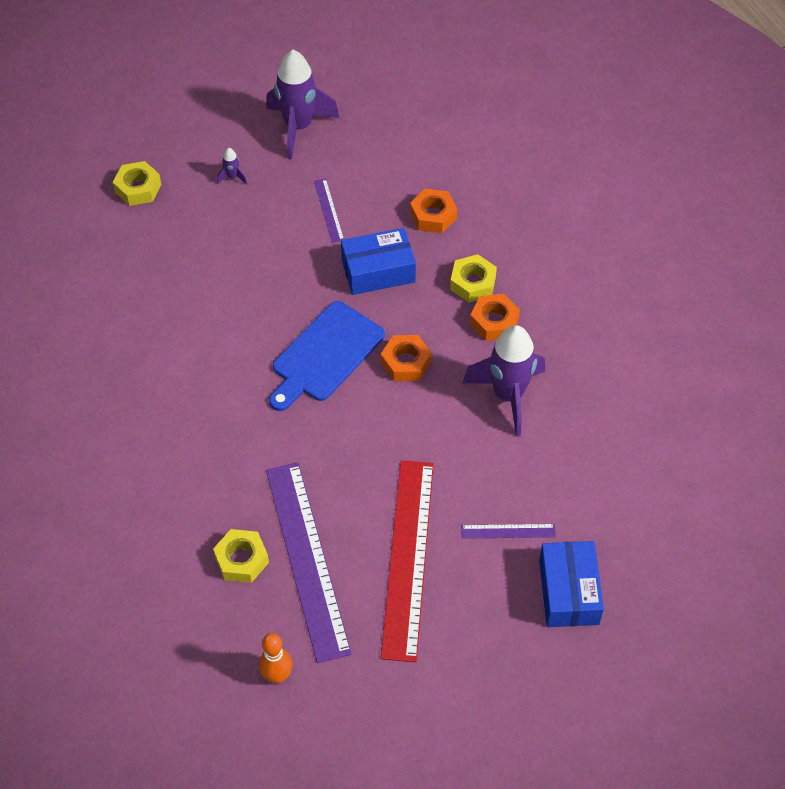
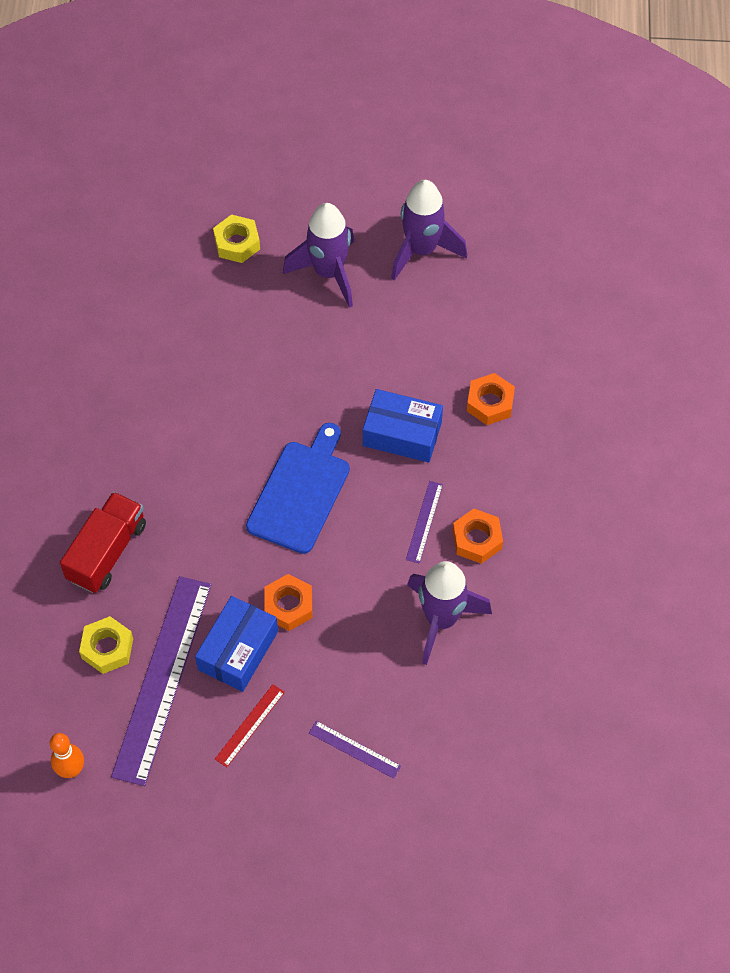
camera: 30 degrees right, 5 degrees up
(188, 482) = (107, 552): none -> red truck
(232, 177) = (328, 273): purple rocket -> purple rocket, size x2.50
(325, 355) = (301, 493): blue cutting board -> blue cutting board turned 135 degrees clockwise
(328, 210) = (395, 350): purple ruler -> purple ruler (424, 521)
(406, 362) = (368, 538): orange nut -> orange nut (288, 606)
(408, 558) = (250, 725): red ruler -> red ruler, size x0.43
(473, 283) = (482, 490): yellow nut -> none
(568, 591) = (371, 836): blue box -> blue box (238, 650)

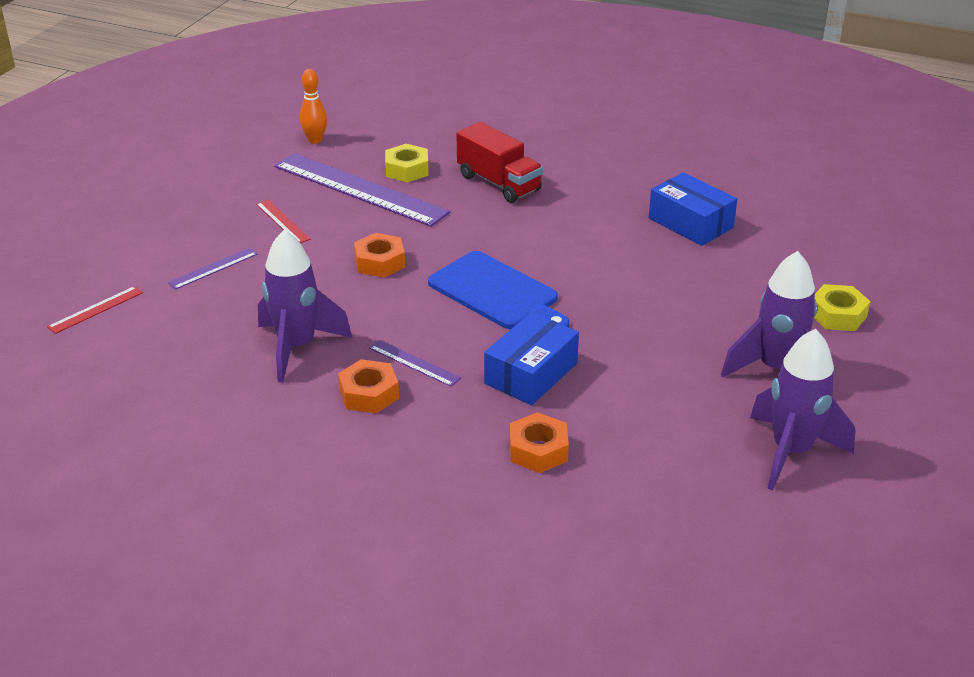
camera: 110 degrees right, 25 degrees down
(238, 650) = (356, 228): blue box -> blue box (690, 223)
(459, 820) = (96, 309): none -> red ruler

